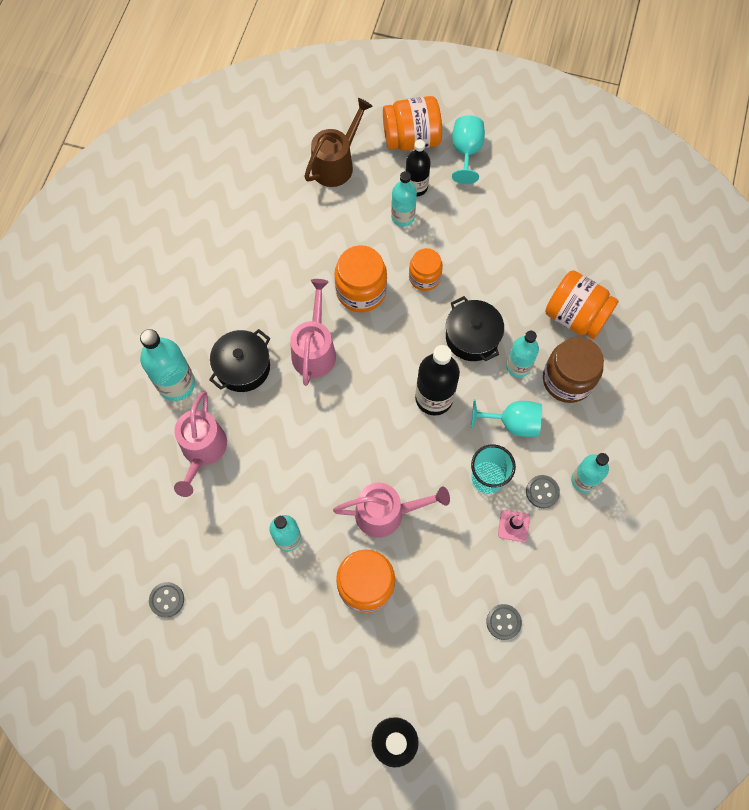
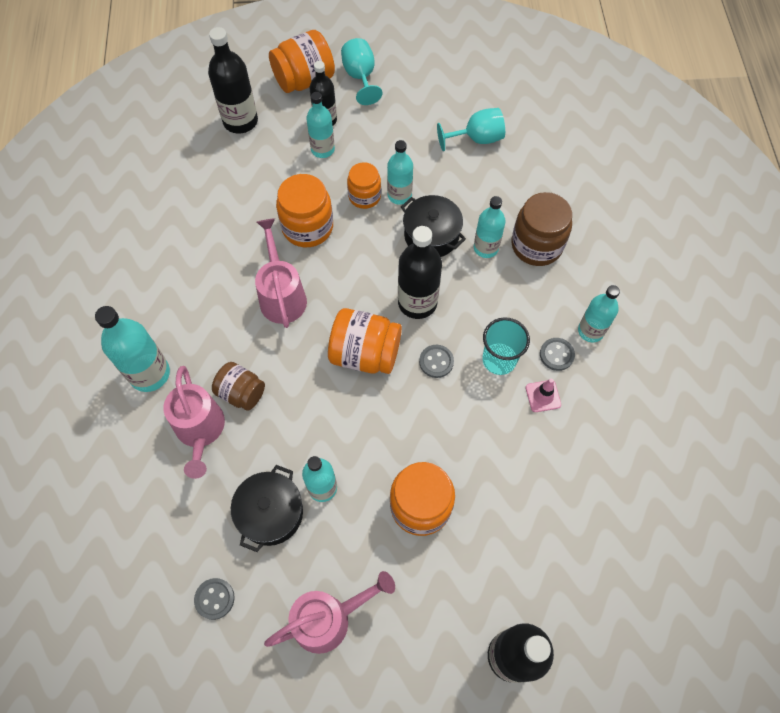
camera: 20 degrees left, 5 degrees down
(243, 367) = (214, 335): black pot -> black pot (270, 513)
(248, 429) = (241, 393): none -> brown jar
(336, 163) = (240, 121): brown watering can -> black bottle
(387, 513) = (414, 427): pink watering can -> pink watering can (329, 618)
(457, 287) = (399, 195): none -> turquoise bottle
(503, 622) = (572, 492): grey button -> grey button (436, 362)
(512, 423) = (502, 301): turquoise goblet -> turquoise goblet (476, 139)
(575, 316) = (520, 187): orange jar -> orange jar (365, 353)

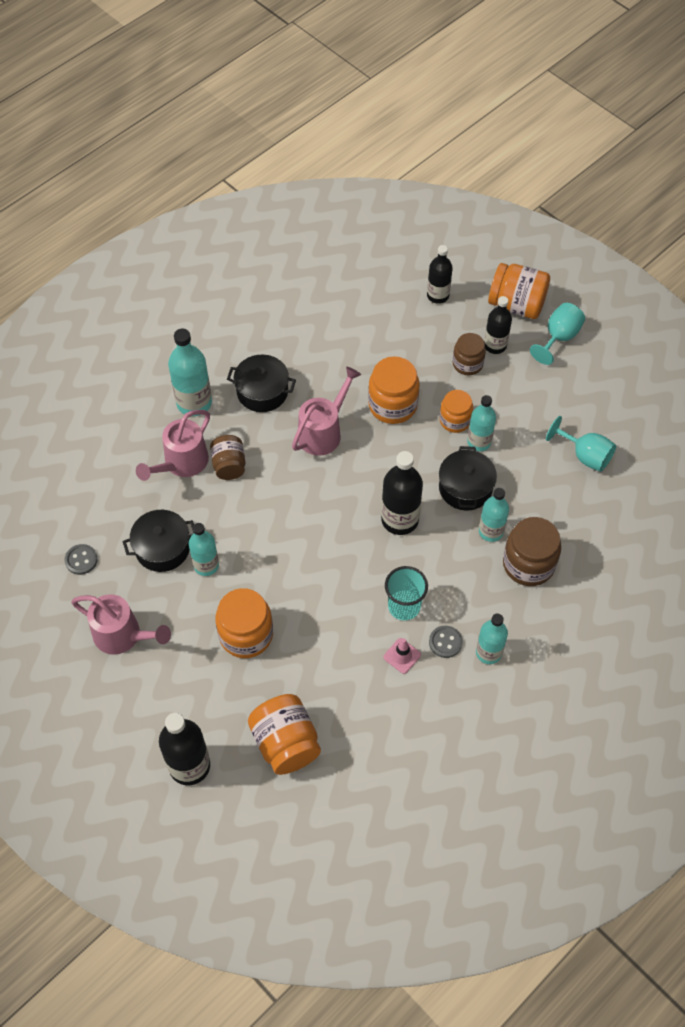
camera: 50 degrees right, 5 degrees down
(196, 311) = (262, 392): none -> black pot
(240, 121) = (438, 295): black bottle -> black bottle, size x0.66
(322, 149) = (467, 364): turquoise bottle -> brown jar
(365, 353) = (327, 517): orange jar -> orange jar (286, 743)
(436, 362) = (363, 566): grey button -> none

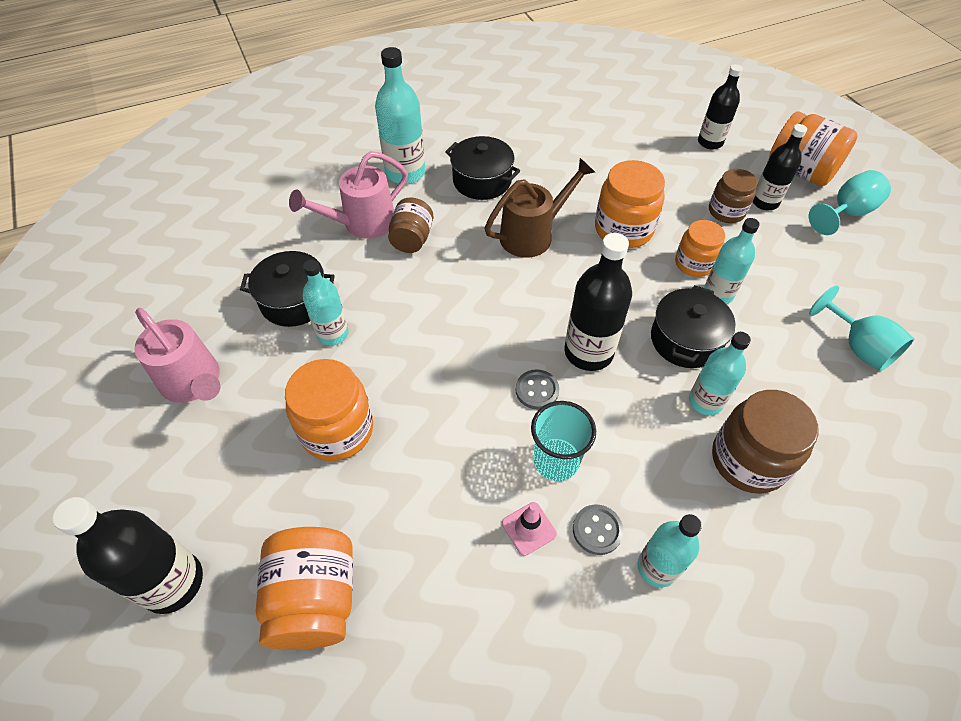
camera: 20 degrees right, 5 degrees down
(81, 560) = (201, 287): grey button -> grey button (537, 390)
(323, 431) = (533, 234): pink watering can -> brown watering can

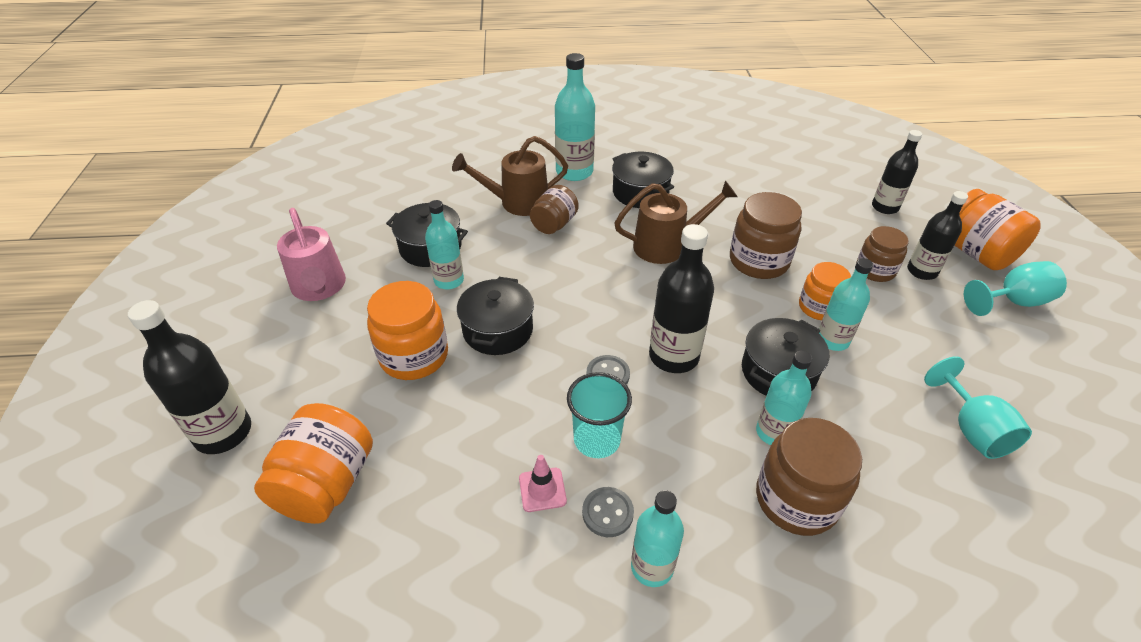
camera: 20 degrees right, 10 degrees down
(362, 224) = (517, 203): pink watering can -> brown watering can
(409, 375) = (498, 330): none -> black pot
(623, 229) = (758, 261): orange jar -> brown jar

